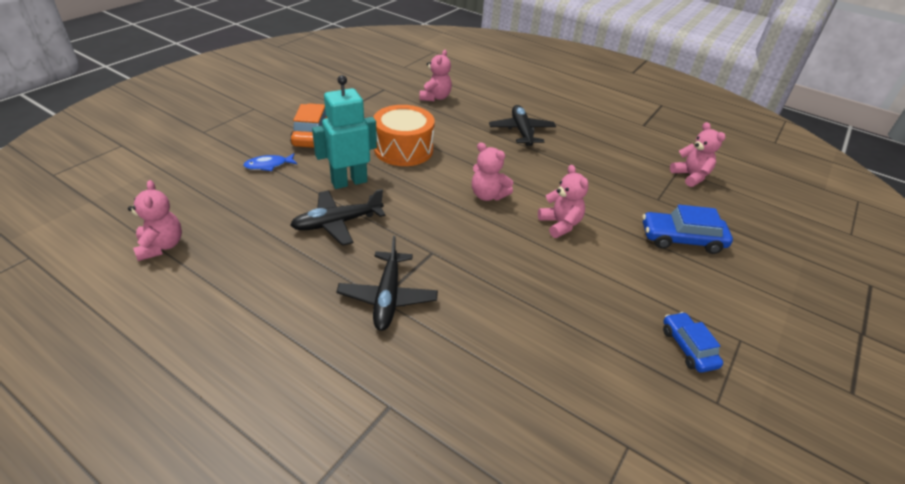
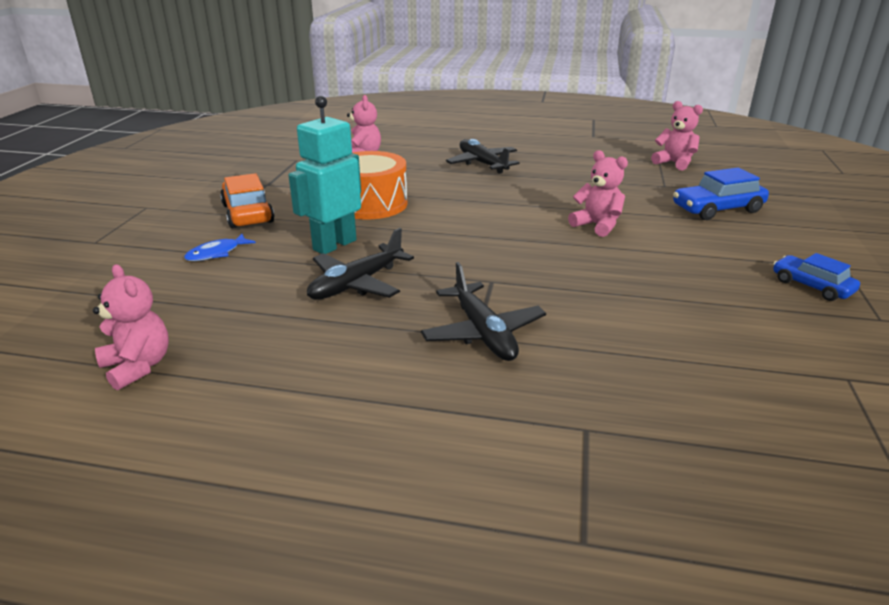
camera: 20 degrees left, 10 degrees down
(488, 195) = (501, 220): pink teddy bear -> none

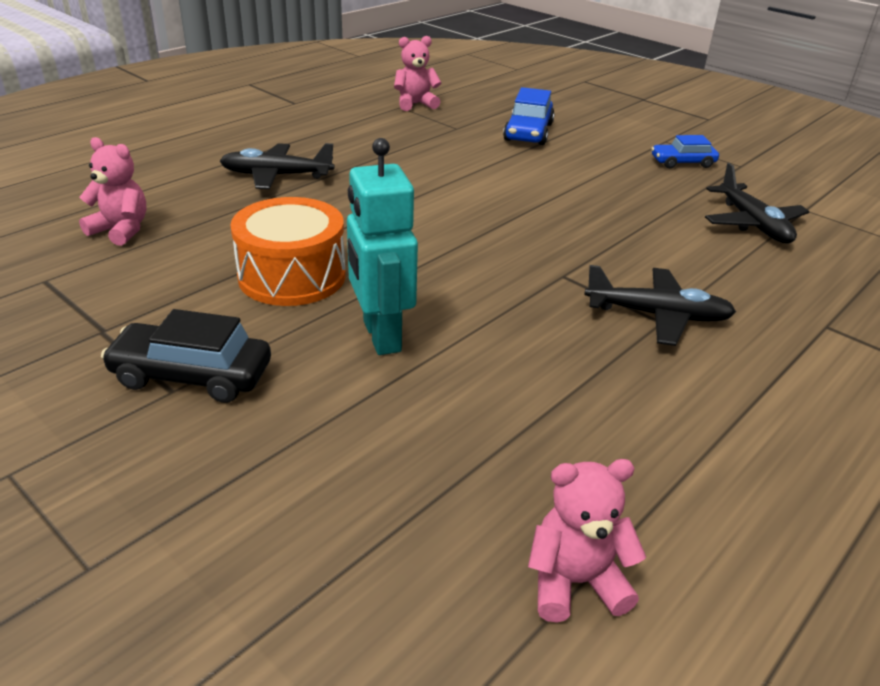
camera: 60 degrees left, 5 degrees up
(216, 253) = (298, 437): blue fish -> none
(248, 213) = (192, 375): orange car -> black car
(356, 284) = (498, 352): black plane -> black plane (753, 224)
(597, 225) = (503, 186): pink teddy bear -> none

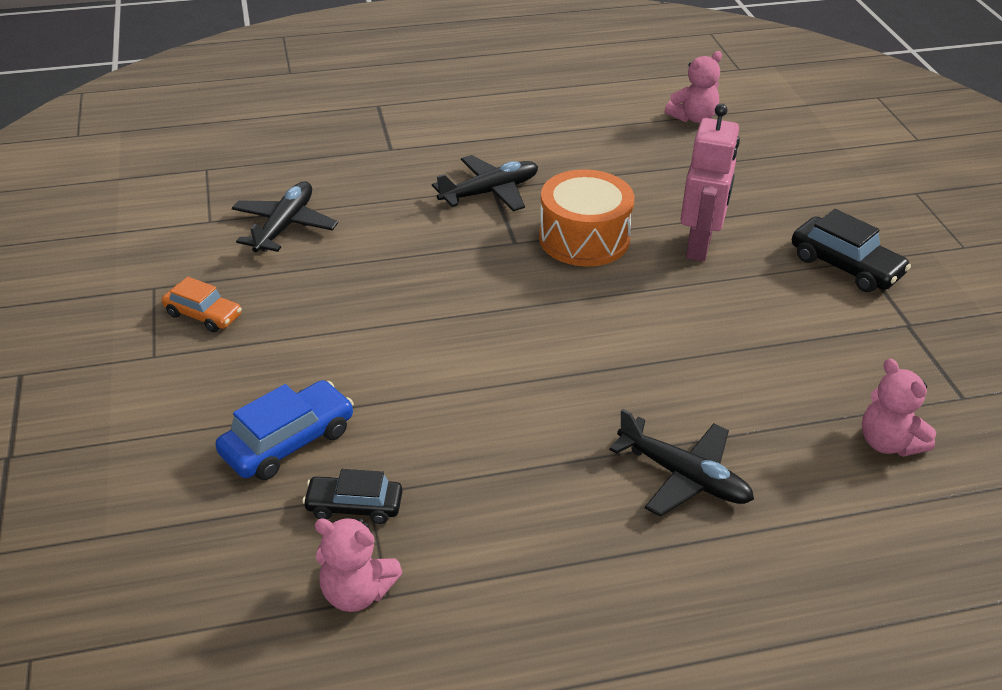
camera: 145 degrees left, 5 degrees up
(292, 276) = (738, 321): orange drum -> orange drum (584, 238)
(381, 336) = (699, 247): turquoise robot -> pink robot
(456, 123) = (354, 506): none -> black car
(575, 582) = (693, 118): pink teddy bear -> pink teddy bear turned 60 degrees counterclockwise
(658, 316) = (490, 192): black plane -> black plane turned 105 degrees clockwise
(682, 162) = (203, 315): blue car -> orange car

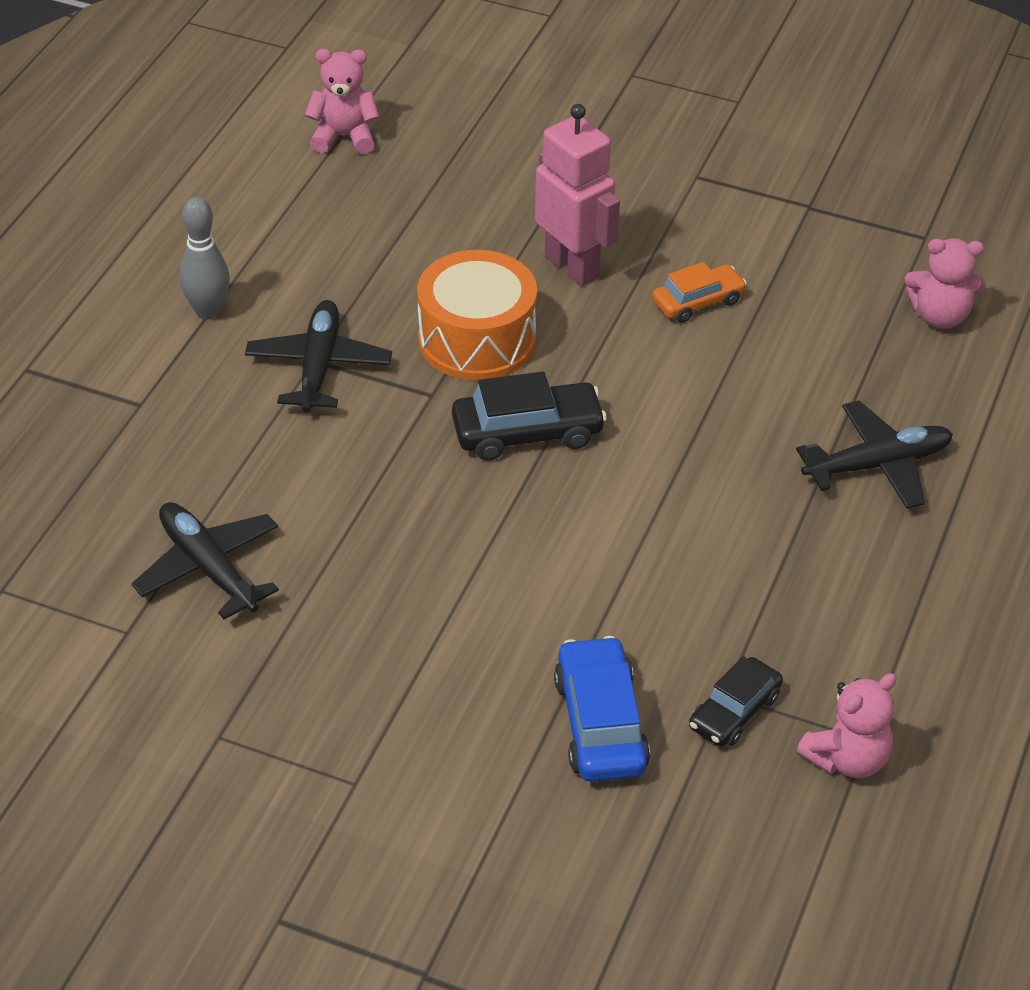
camera: 55 degrees left, 5 degrees up
(203, 315) = (318, 710): orange car -> orange car (698, 302)
(489, 138) = (208, 311): none -> grey bowling pin
(693, 118) = (344, 137): pink teddy bear -> pink teddy bear turned 90 degrees counterclockwise
(845, 266) = (695, 191): black car -> black car (527, 432)

